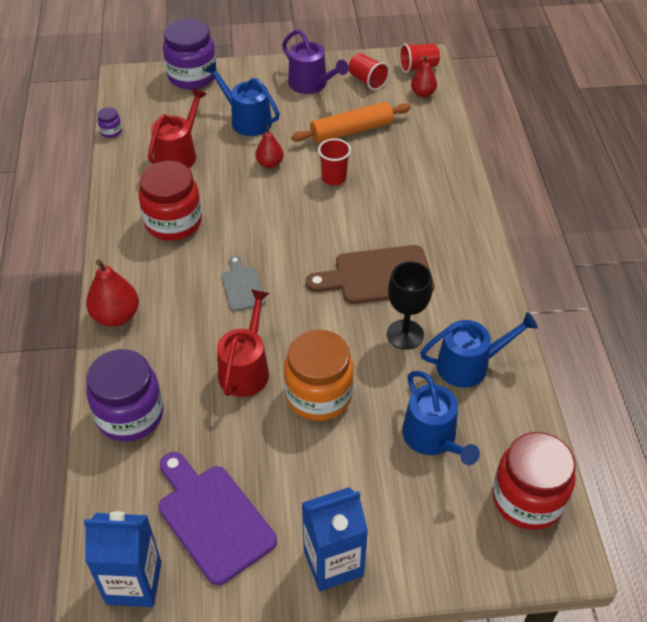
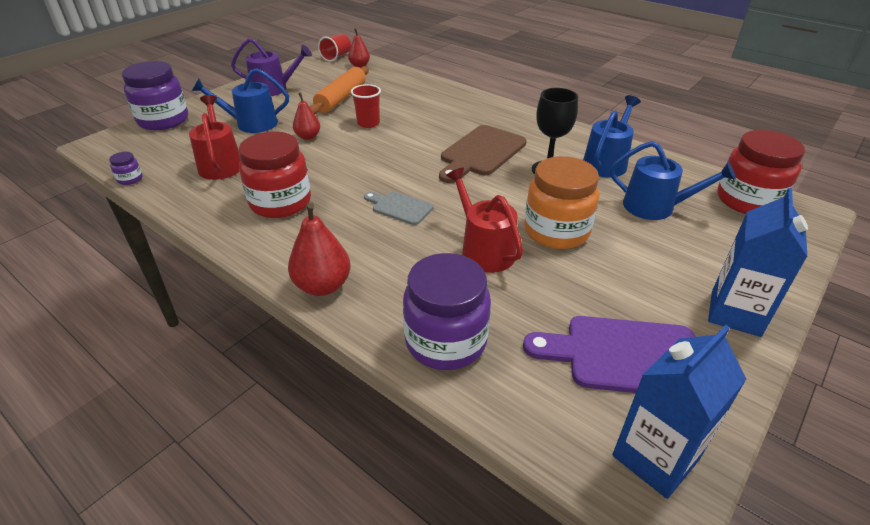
camera: 45 degrees left, 10 degrees down
(367, 81) = (312, 73): red cup -> none

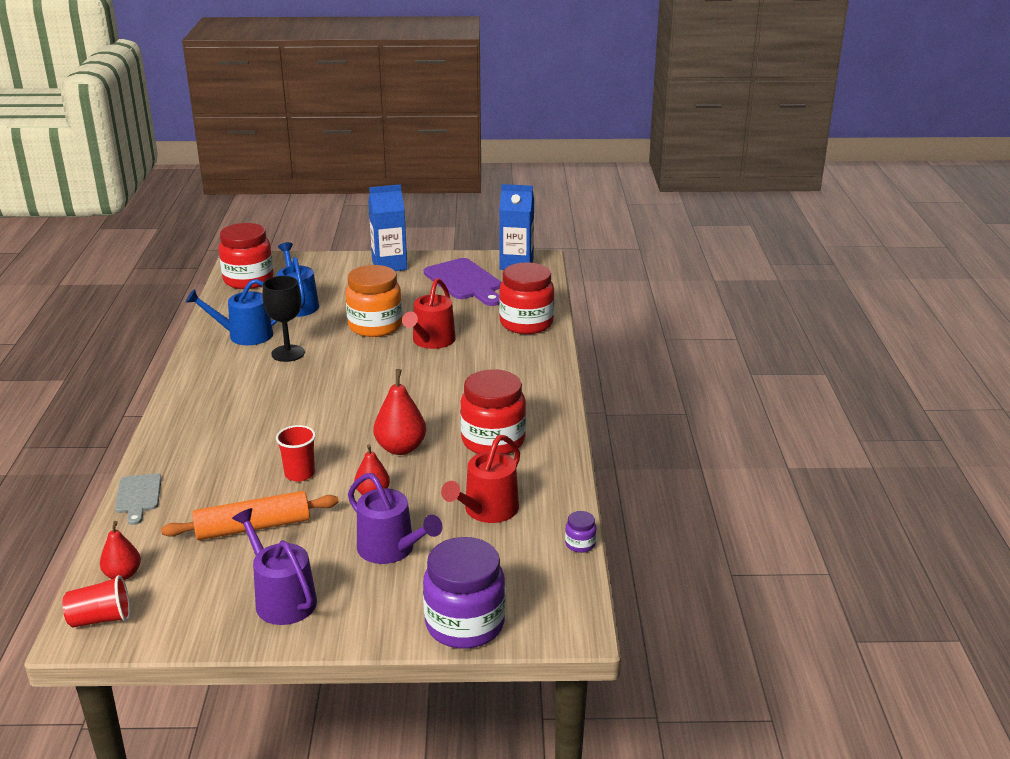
camera: 130 degrees left, 10 degrees down
(251, 124) = (391, 549): blue watering can -> purple watering can
(322, 286) = (545, 375): red pear -> red pear (401, 448)
(399, 207) = (426, 389): grey cutting board -> grey cutting board (138, 496)
(446, 341) = (526, 323): purple jar -> red jar
(481, 153) = (292, 390): brown cutting board -> none

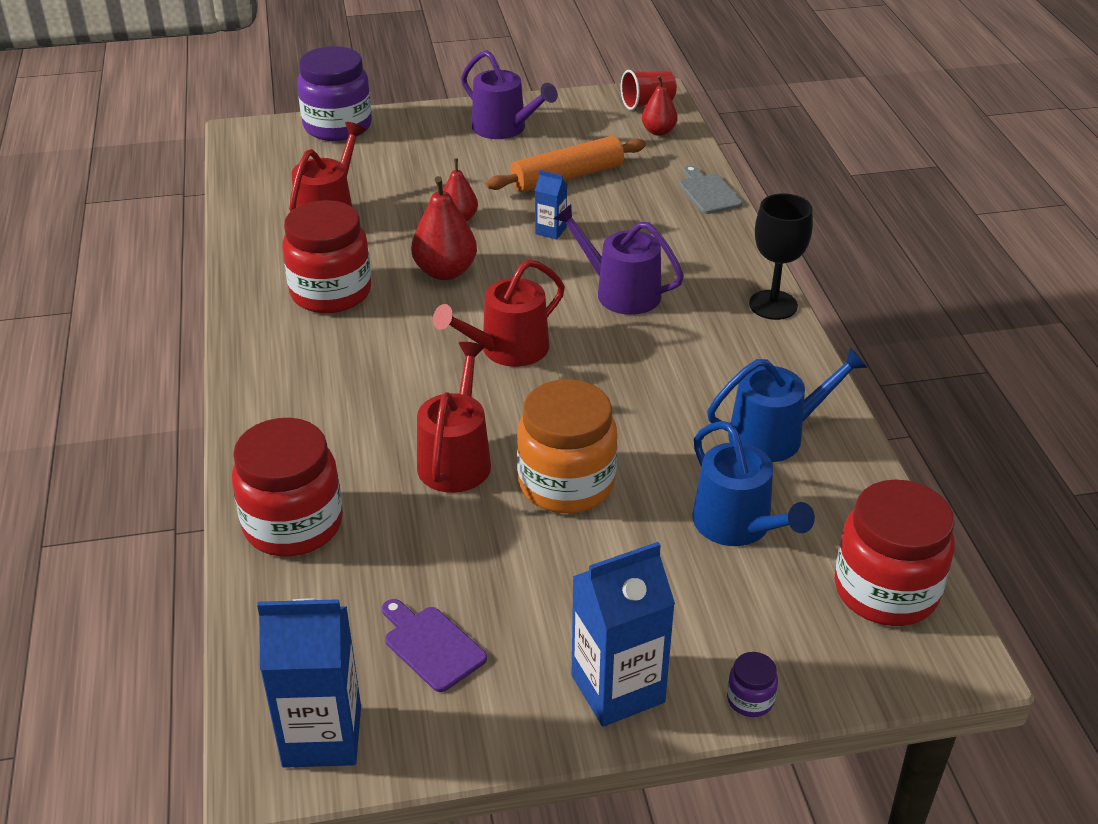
camera: 170 degrees right, 10 degrees up
(288, 353) = (678, 405): black goblet -> black goblet (773, 305)
(299, 474) = (551, 231): red cup -> blue carton
(377, 391) = (507, 349): none -> red watering can
(391, 549) = (420, 172): purple watering can -> purple watering can (621, 292)
(465, 281) = (431, 646): purple cutting board -> purple cutting board, size x0.56
(580, 544) = (230, 193): purple jar -> purple jar (750, 699)

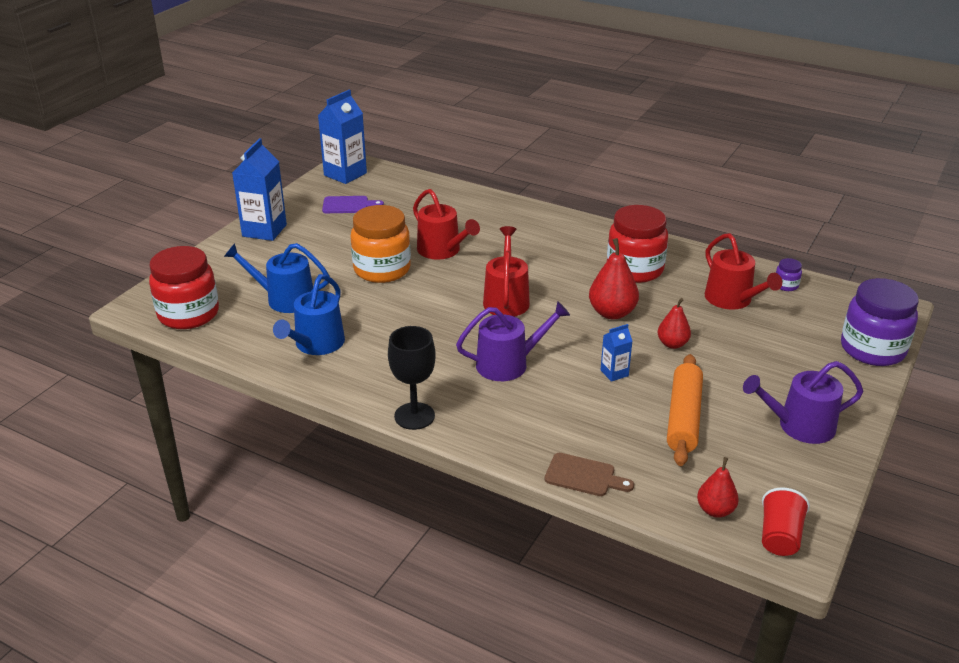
camera: 130 degrees right, 5 degrees down
(293, 525) = (459, 201): red jar -> none
(708, 192) = (584, 476): grey cutting board -> brown cutting board
(750, 699) = (210, 253): purple jar -> purple jar (786, 285)

